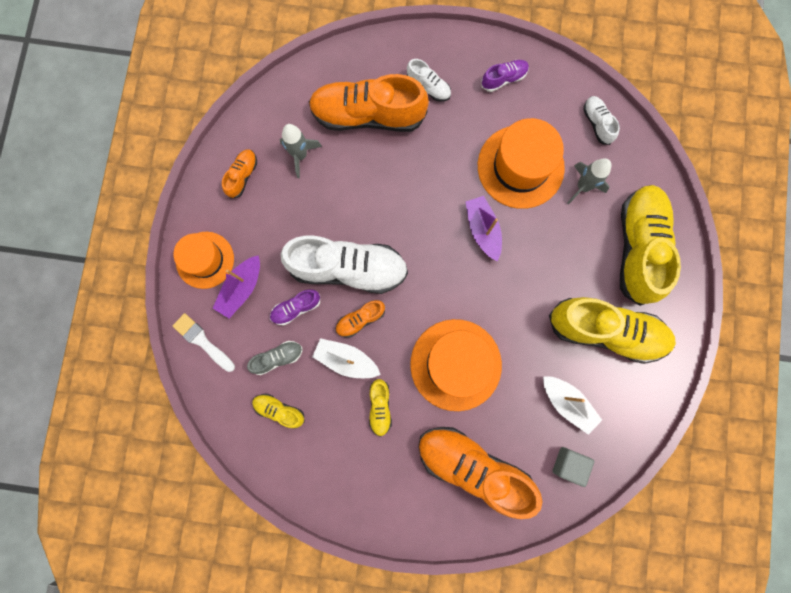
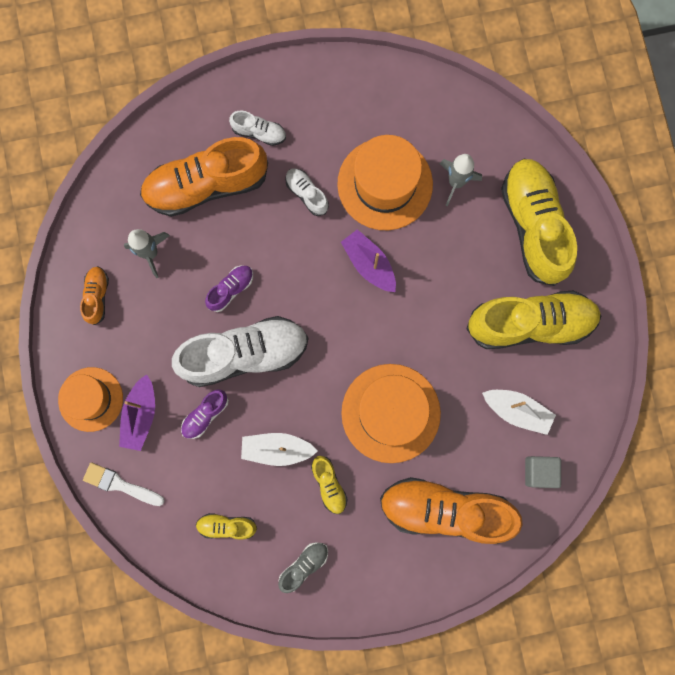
camera: 20 degrees left, 0 degrees up
(277, 358) = (205, 473): grey shoe -> grey shoe (304, 565)
(360, 319) = (276, 402): orange shoe -> none
(503, 79) = (335, 97): purple shoe -> purple shoe (231, 289)
(597, 123) = (448, 110): white shoe -> white shoe (307, 194)

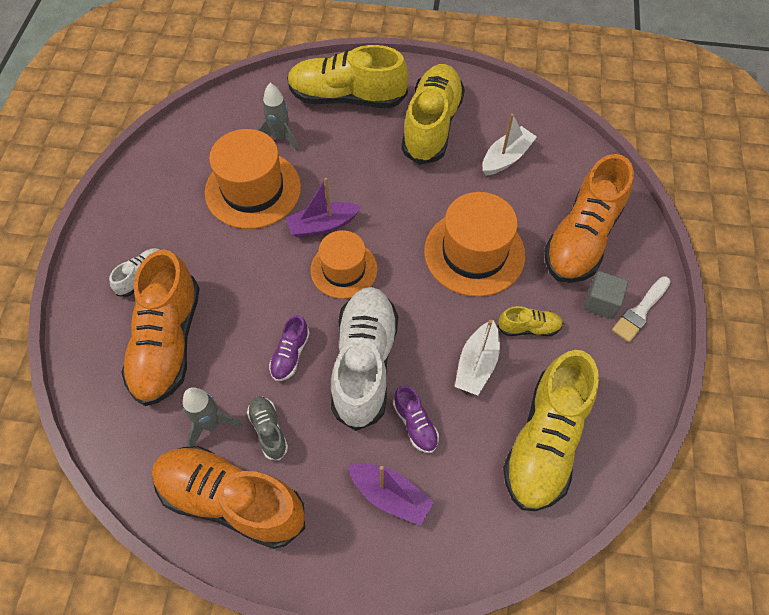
camera: 70 degrees left, 20 degrees down
(91, 399) = (349, 549): orange hat -> orange hat (344, 269)
(97, 296) = (232, 500): orange shoe -> orange shoe, size x2.23
(120, 484) = (463, 547): white brush -> white brush (640, 311)
(227, 526) = (545, 441): yellow shoe -> yellow shoe, size x2.23
(231, 289) = (290, 354): purple shoe -> purple shoe turned 135 degrees counterclockwise
(304, 565) = (607, 377): grey shoe -> grey shoe (268, 430)
(307, 194) = (227, 255): white shoe -> none
(539, 471) = (566, 159): grey cube -> grey cube (601, 302)

